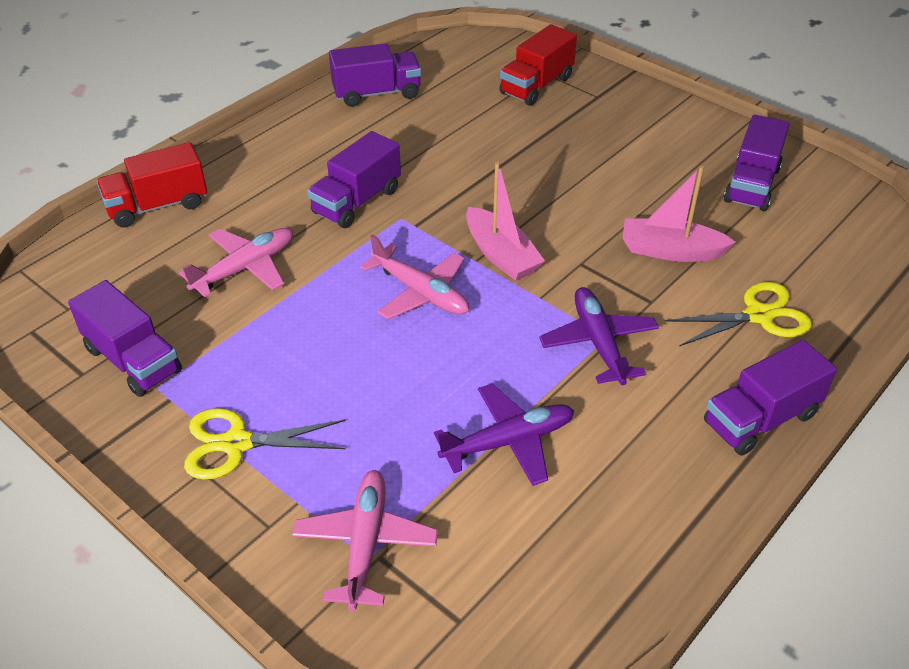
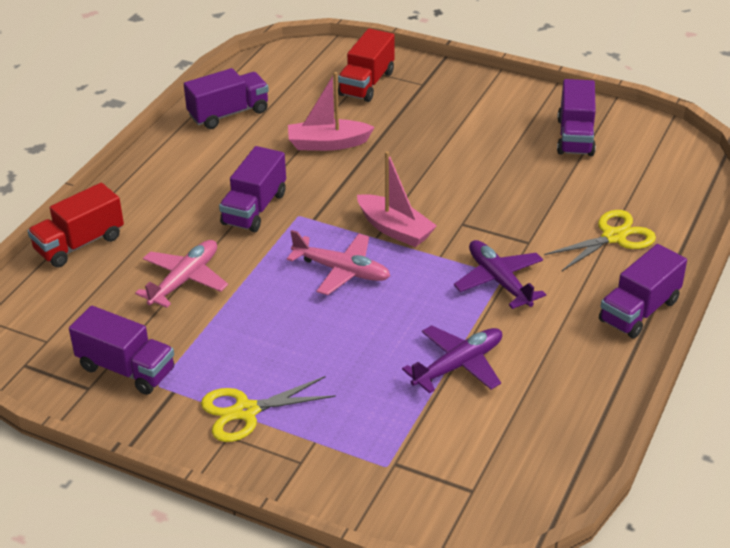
camera: 15 degrees left, 5 degrees down
(365, 544) = (380, 457): pink plane -> none
(670, 251) = (529, 201): pink boat -> pink boat (328, 144)

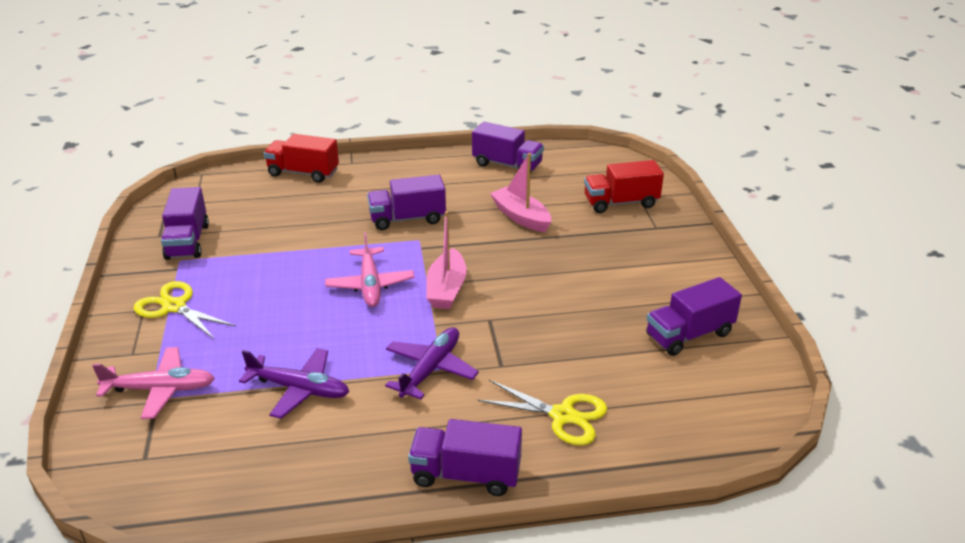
camera: 55 degrees right, 5 degrees down
(184, 280) = (299, 225): pink plane -> pink plane (160, 389)

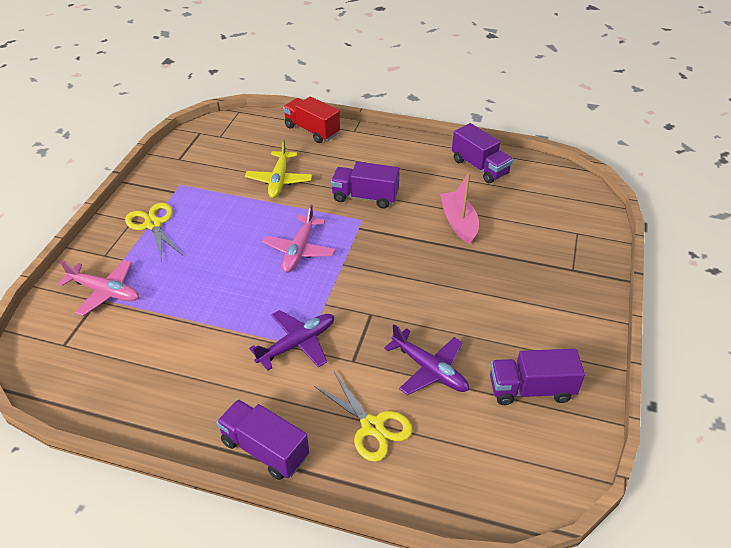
camera: 25 degrees right, 10 degrees up
(188, 241) = (194, 170): purple truck -> none
(299, 227) = (279, 180): none -> yellow plane
(299, 389) = (194, 326): purple plane -> purple plane (429, 369)
(446, 289) = (355, 273): pink boat -> none
(621, 203) = (556, 234): red truck -> none

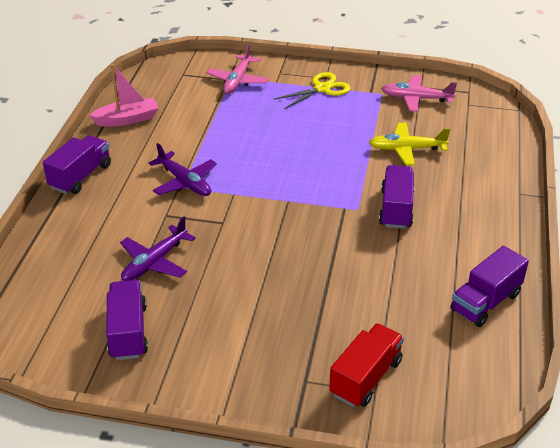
camera: 85 degrees right, 5 degrees down
(299, 250) = (303, 172): pink plane -> pink plane (416, 99)
(312, 130) = (505, 162): red truck -> red truck (365, 377)
(372, 426) = (95, 230): yellow scissors -> none
(458, 223) = (369, 282): pink boat -> pink boat (127, 119)

